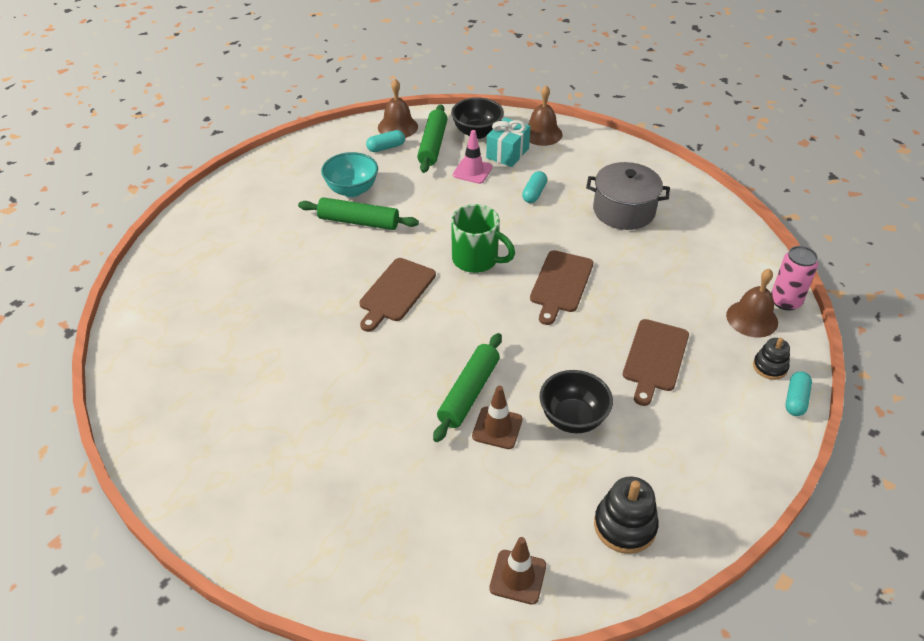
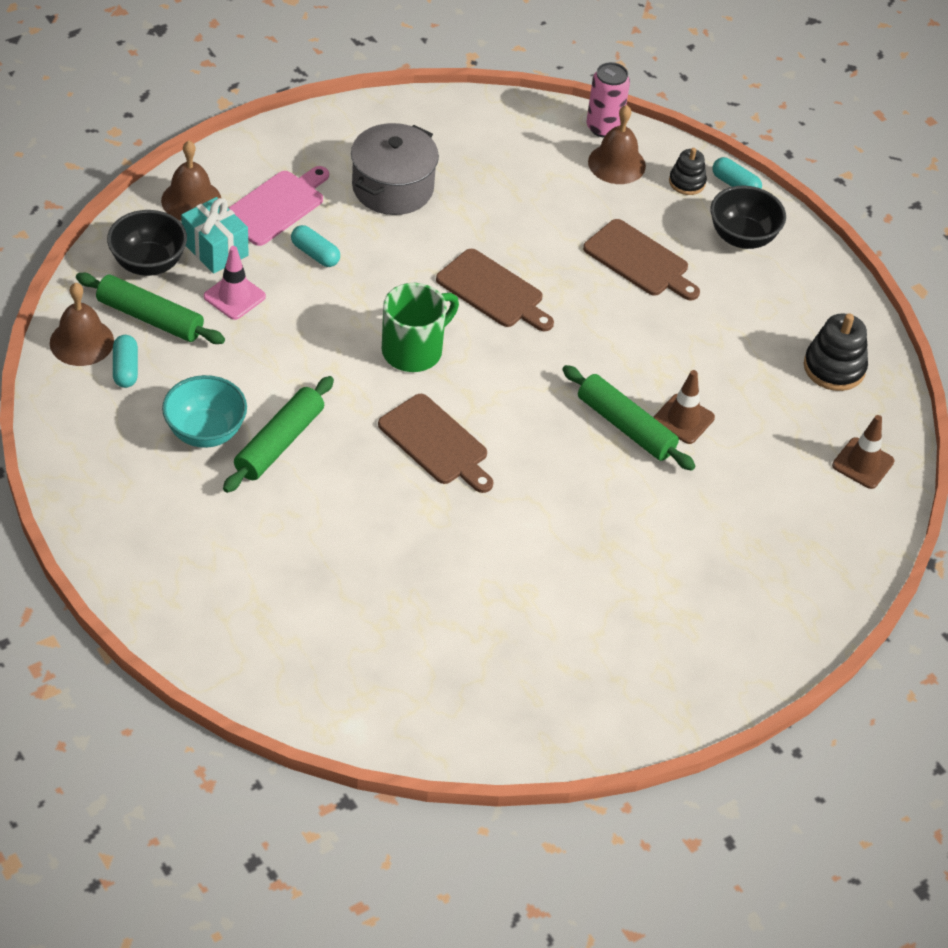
camera: 75 degrees left, 5 degrees up
(564, 166) = (276, 206): none -> pink cutting board
(572, 418) = (694, 356): black bowl -> black bowl (742, 237)

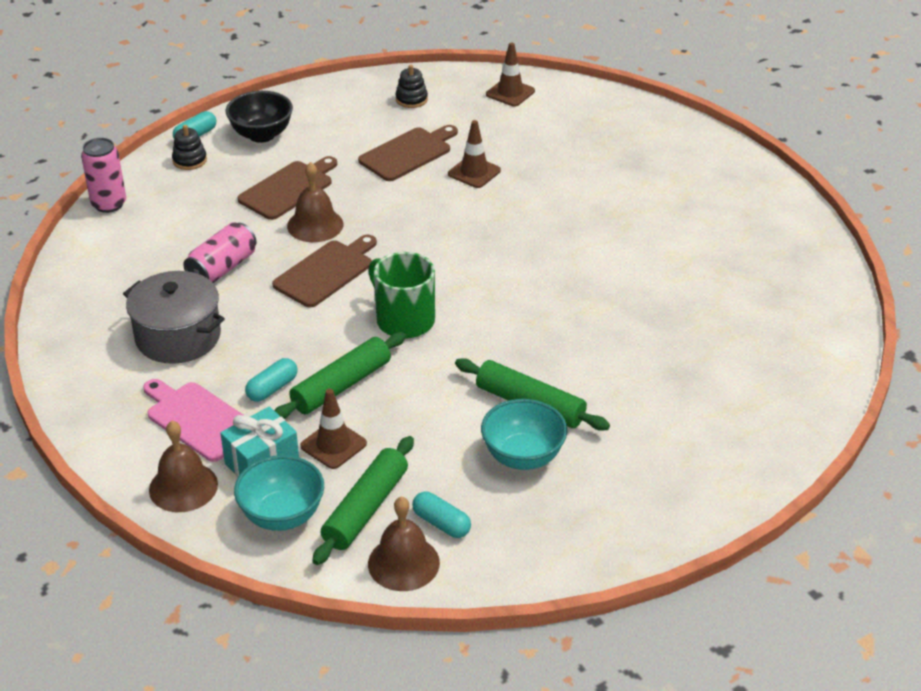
camera: 85 degrees left, 10 degrees down
(125, 369) = (441, 523): turquoise capsule -> turquoise capsule turned 45 degrees clockwise
(148, 263) = (282, 516): black bowl -> turquoise bowl
(234, 296) = (333, 445): pink traffic cone -> brown traffic cone
(436, 443) = (517, 306): brown cutting board -> brown cutting board (408, 153)
(499, 214) = (222, 268): none -> pink can
(616, 163) = (160, 198): brown bell -> brown bell (315, 225)
(625, 426) = (485, 201): green rolling pin -> green rolling pin (341, 386)
(834, 368) = (411, 99): black stacking toy -> black stacking toy, size x0.63

